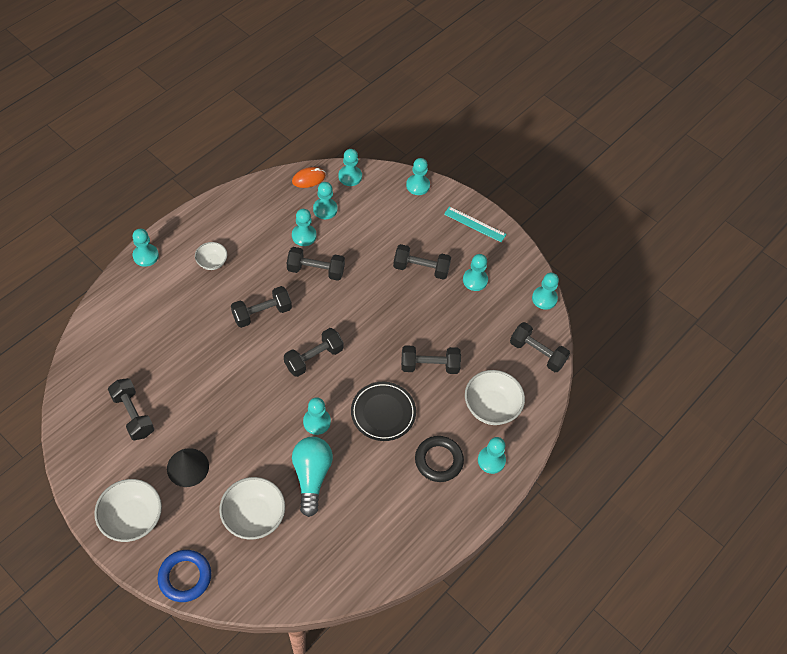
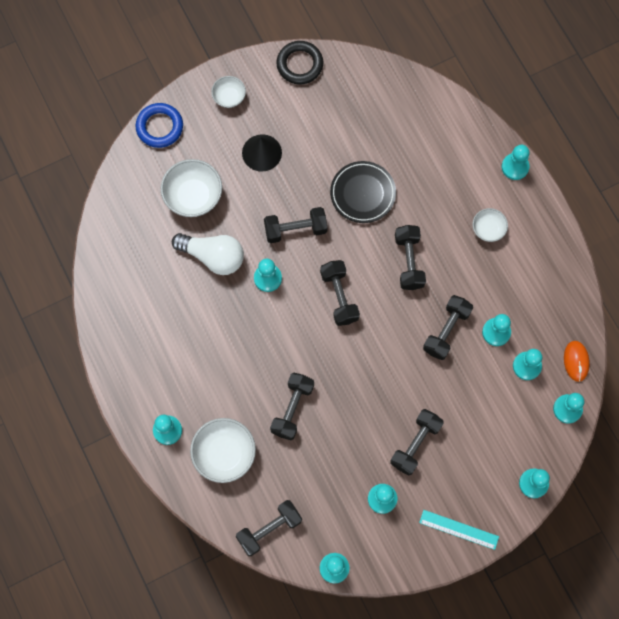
camera: 115 degrees right, 15 degrees up
(132, 518) = (229, 97): white bowl -> white bowl, size x0.58
(133, 415) = (332, 118): black dumbbell -> black dumbbell (295, 229)
(311, 476) = (213, 256): turquoise light bulb -> white light bulb
(383, 413) = (255, 344): black plate -> black plate (362, 193)
(438, 460) = (186, 379): black ring -> black ring (300, 64)
(475, 224) = (459, 529): turquoise ruler -> turquoise ruler turned 60 degrees clockwise

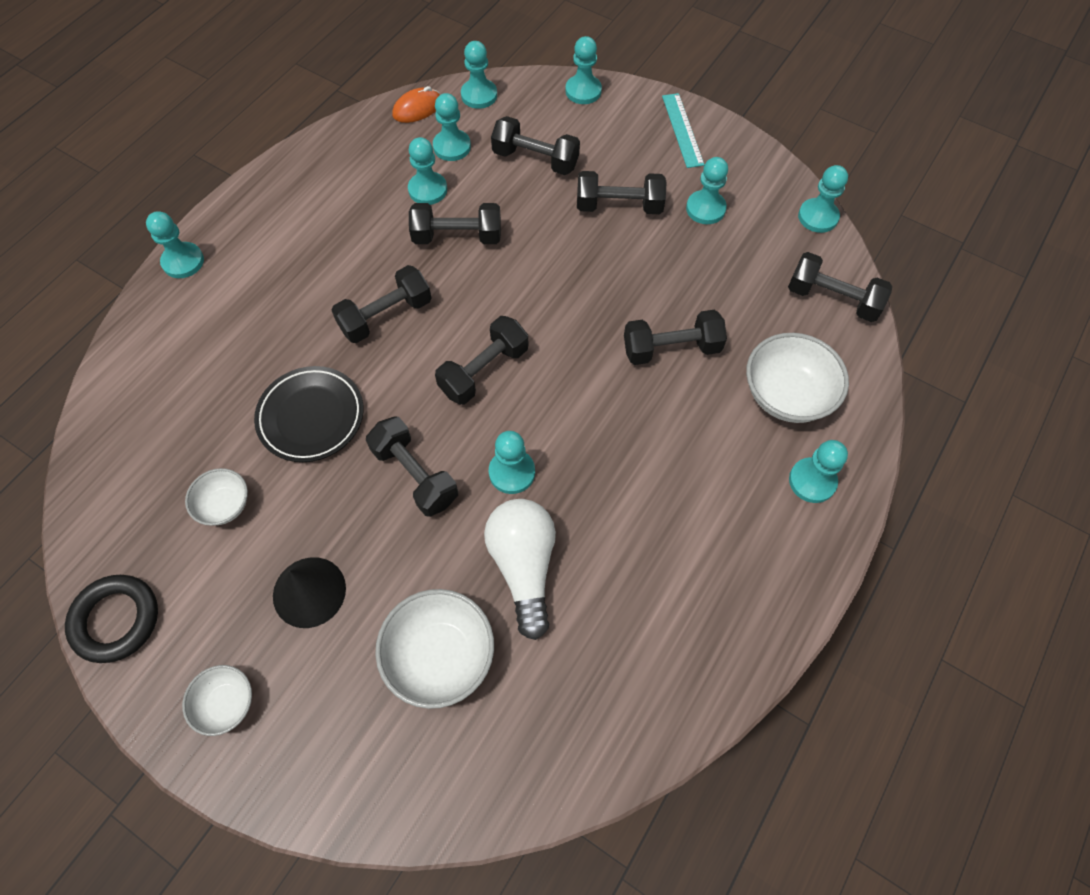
camera: 120 degrees left, 10 degrees down
(159, 127) = (339, 795): blue ring -> none
(485, 414) = (535, 160): none -> black dumbbell
(488, 229) = (291, 253): white bowl -> white bowl (224, 505)

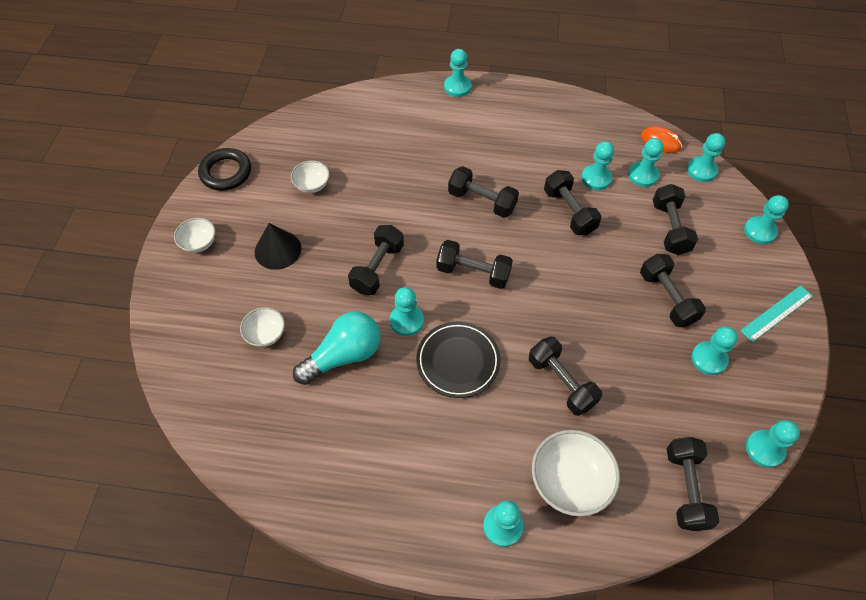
camera: 65 degrees right, 5 degrees down
(311, 417) = (389, 197): black plate -> black plate (458, 361)
(440, 656) = (266, 334): white bowl -> white bowl, size x0.58
(524, 566) = (343, 355): white light bulb -> turquoise light bulb

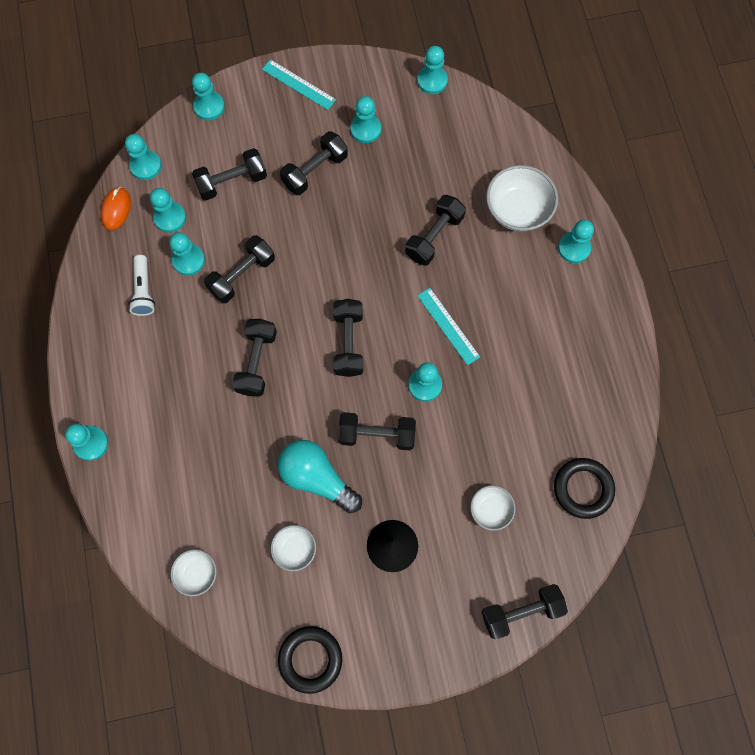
camera: 110 degrees left, 15 degrees up
(199, 243) = (415, 636): white bowl -> white bowl (197, 573)
(241, 423) = (583, 489): none -> black ring
(343, 355) = (483, 427): turquoise light bulb -> turquoise light bulb (317, 478)
(458, 361) = (448, 326): black plate -> turquoise ruler
(576, 143) = (144, 291): none -> white flashlight
(686, 488) = (488, 129): black dumbbell -> black dumbbell (521, 611)

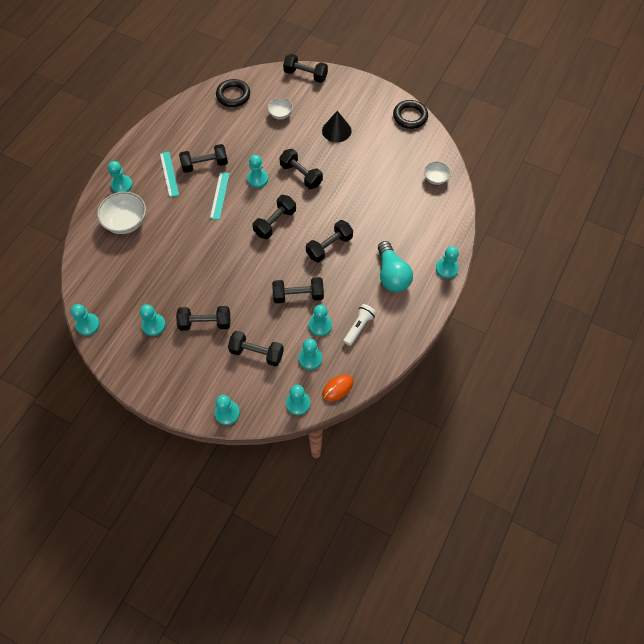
camera: 140 degrees left, 10 degrees down
(295, 549) = (381, 158): white bowl -> none
(298, 84) = (162, 384): turquoise ruler -> turquoise ruler (169, 174)
(317, 478) = (346, 177): turquoise light bulb -> turquoise light bulb (392, 275)
(434, 236) = (181, 240): black dumbbell -> black dumbbell (205, 165)

